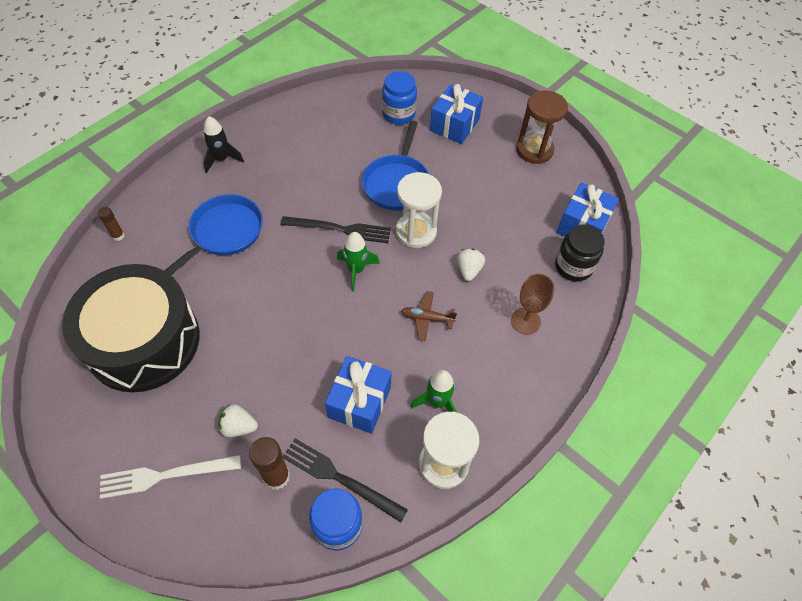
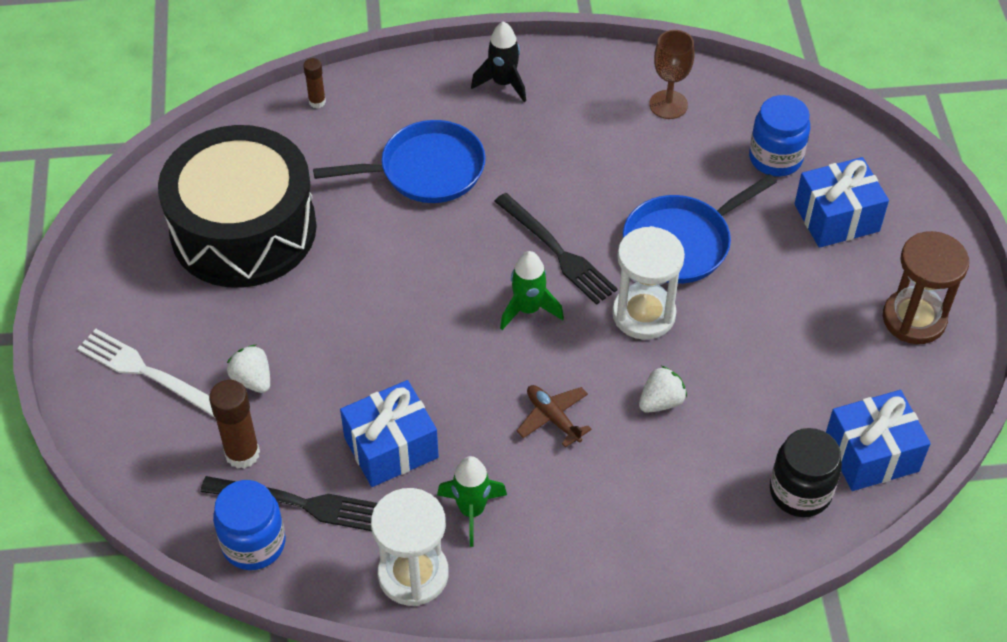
camera: 45 degrees right, 5 degrees down
(340, 478) = (298, 503): black fork -> black fork turned 120 degrees clockwise
(525, 321) = (666, 506): brown goblet -> brown goblet (668, 105)

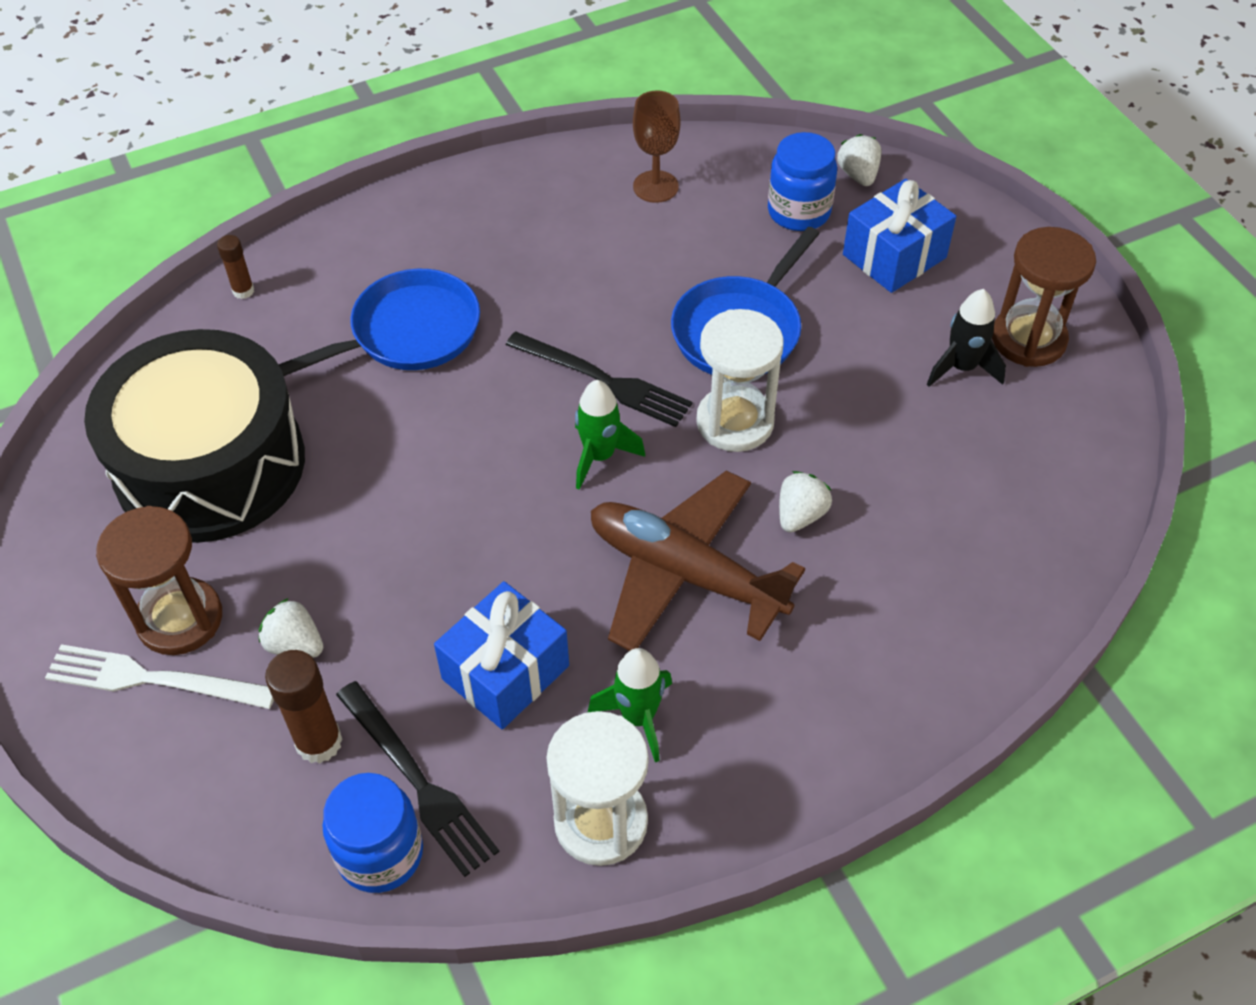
camera: 20 degrees left, 0 degrees up
(181, 336) = (180, 619): none -> brown hourglass
(298, 503) = (417, 781): black fork -> black fork turned 60 degrees clockwise
(503, 83) = (458, 212): black rocket -> black rocket (961, 368)
(553, 418) = (685, 573): brown plane -> brown plane, size x2.20
(800, 492) = (1003, 568): black jar -> none
(840, 140) = (858, 175): none -> white strawberry
(871, 454) = (1058, 501): blue gift -> none

